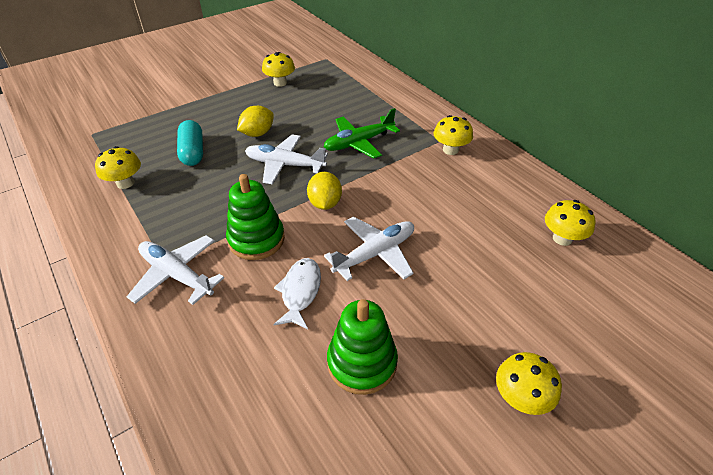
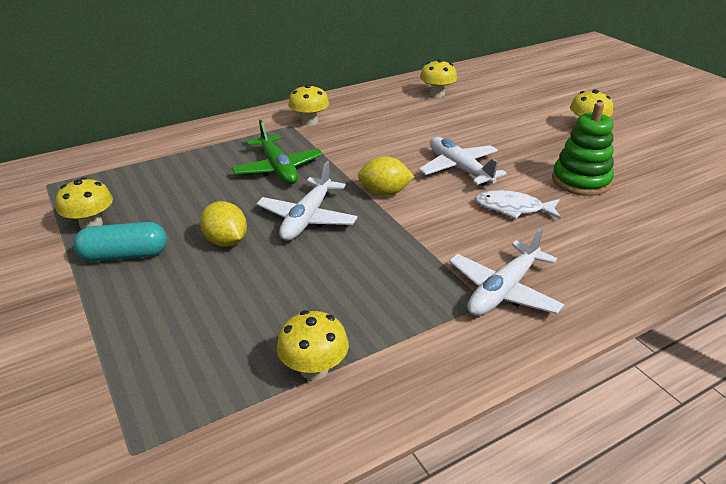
camera: 85 degrees left, 10 degrees down
(192, 152) = (250, 301): turquoise capsule -> turquoise capsule (124, 255)
(256, 239) = (442, 236): green stacking toy -> none

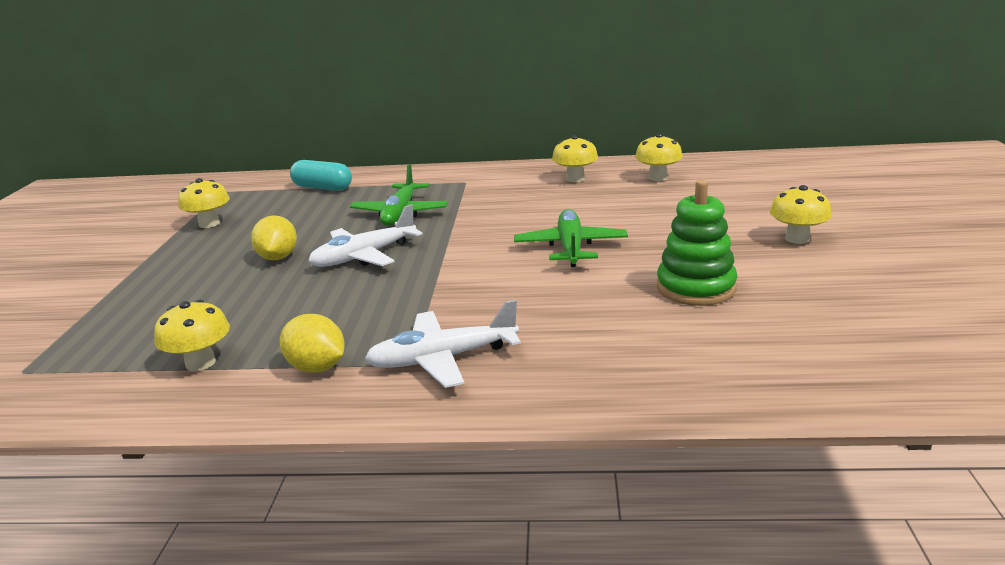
camera: 35 degrees right, 10 degrees down
(124, 255) = (199, 249): turquoise capsule -> turquoise capsule (322, 188)
(309, 122) = (486, 181): yellow mushroom -> yellow mushroom (575, 179)
(384, 192) = (463, 252): yellow lemon -> yellow lemon (317, 367)
(459, 169) = (570, 248): white plane -> green plane
(513, 208) = (570, 294): white fish -> none

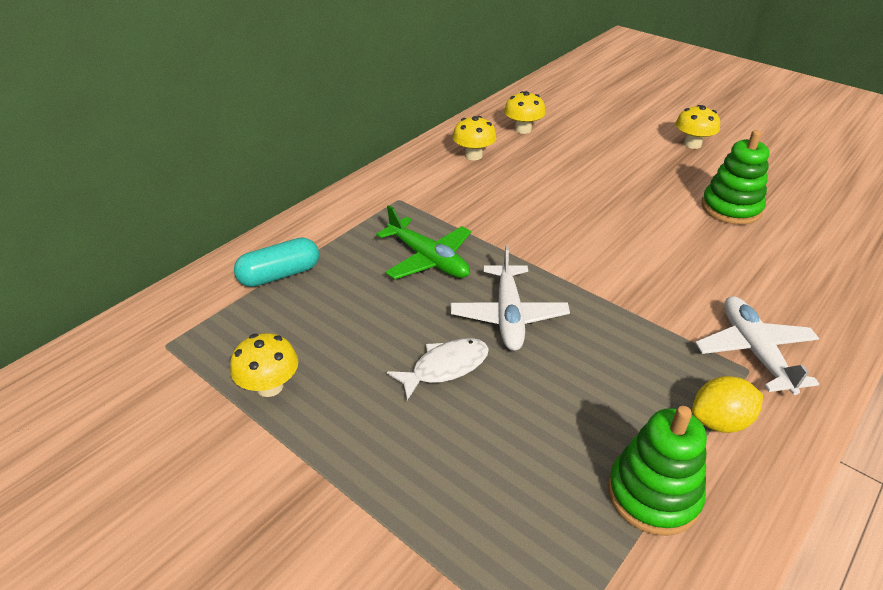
camera: 55 degrees left, 15 degrees up
(200, 363) = (653, 494): yellow mushroom -> green stacking toy
(278, 257) = (445, 367): yellow lemon -> white fish
(442, 359) = (754, 351): white plane -> white plane turned 150 degrees clockwise
(570, 248) = (612, 218): green plane -> none

